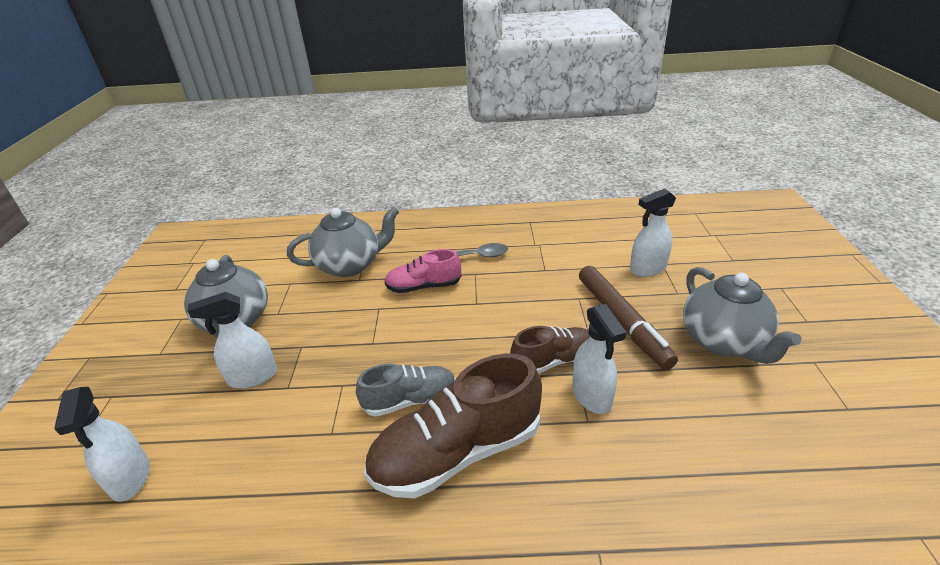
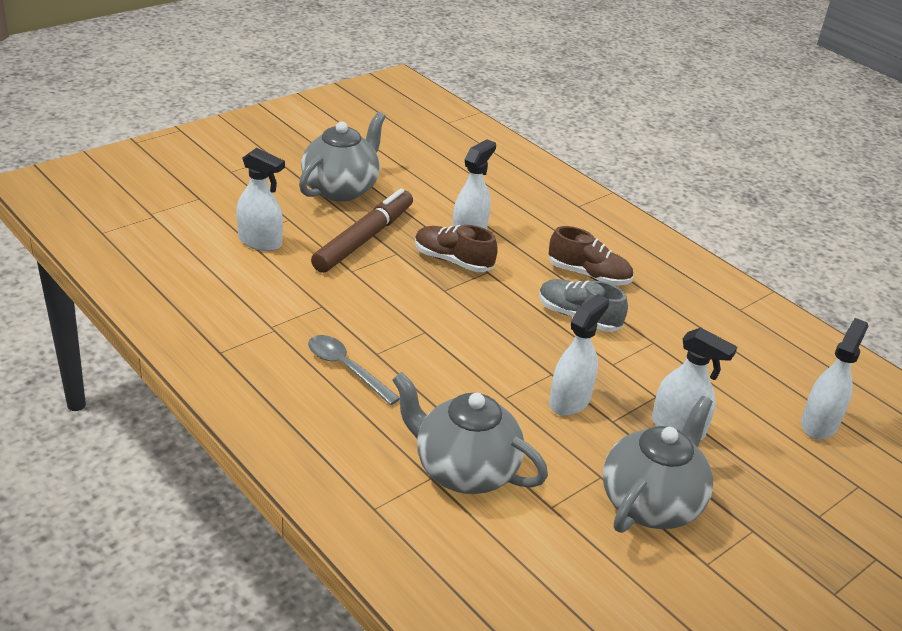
camera: 135 degrees left, 0 degrees up
(340, 336) = (570, 401): none -> white spray bottle
(423, 287) = (438, 381): pink shoe -> none
(457, 452) = (588, 275): brown shoe -> brown shoe, size x0.58

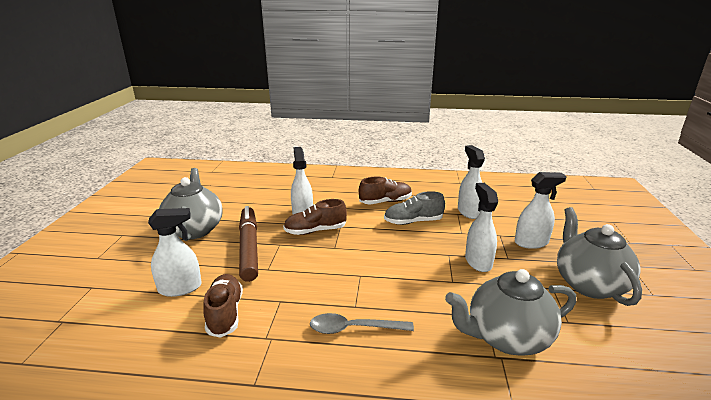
camera: 40 degrees left, 10 degrees down
(266, 286) = (225, 313): none -> brown shoe
(819, 424) = (560, 207): white spray bottle -> white spray bottle (468, 212)

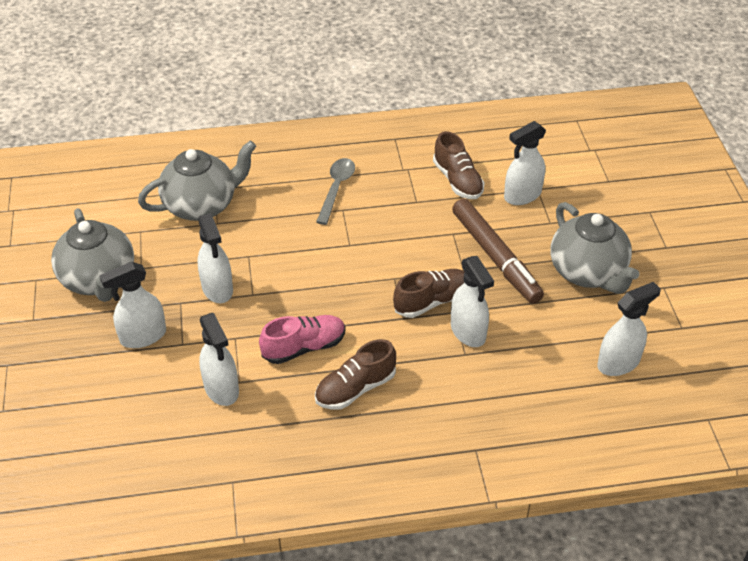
camera: 165 degrees right, 20 degrees up
(229, 191) = (618, 363): none -> white spray bottle
(354, 328) = (336, 189): grey spoon -> grey spoon turned 60 degrees counterclockwise
(413, 221) = (304, 347): grey shoe -> pink shoe

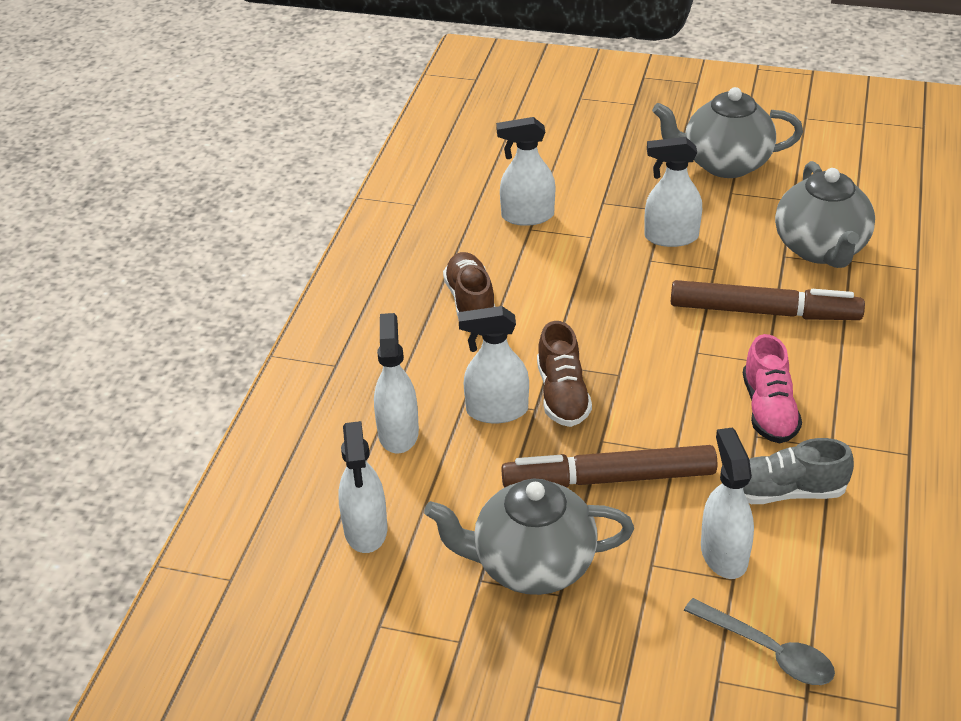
camera: 115 degrees right, 5 degrees down
(143, 336) = (627, 180): white spray bottle -> white spray bottle (398, 433)
(289, 220) = (764, 312): none -> brown marker
(304, 347) = (549, 279): pink shoe -> pink shoe (769, 410)
(336, 189) = (811, 366): grey spoon -> grey spoon (768, 651)
(457, 181) = (784, 492): brown shoe -> grey shoe

